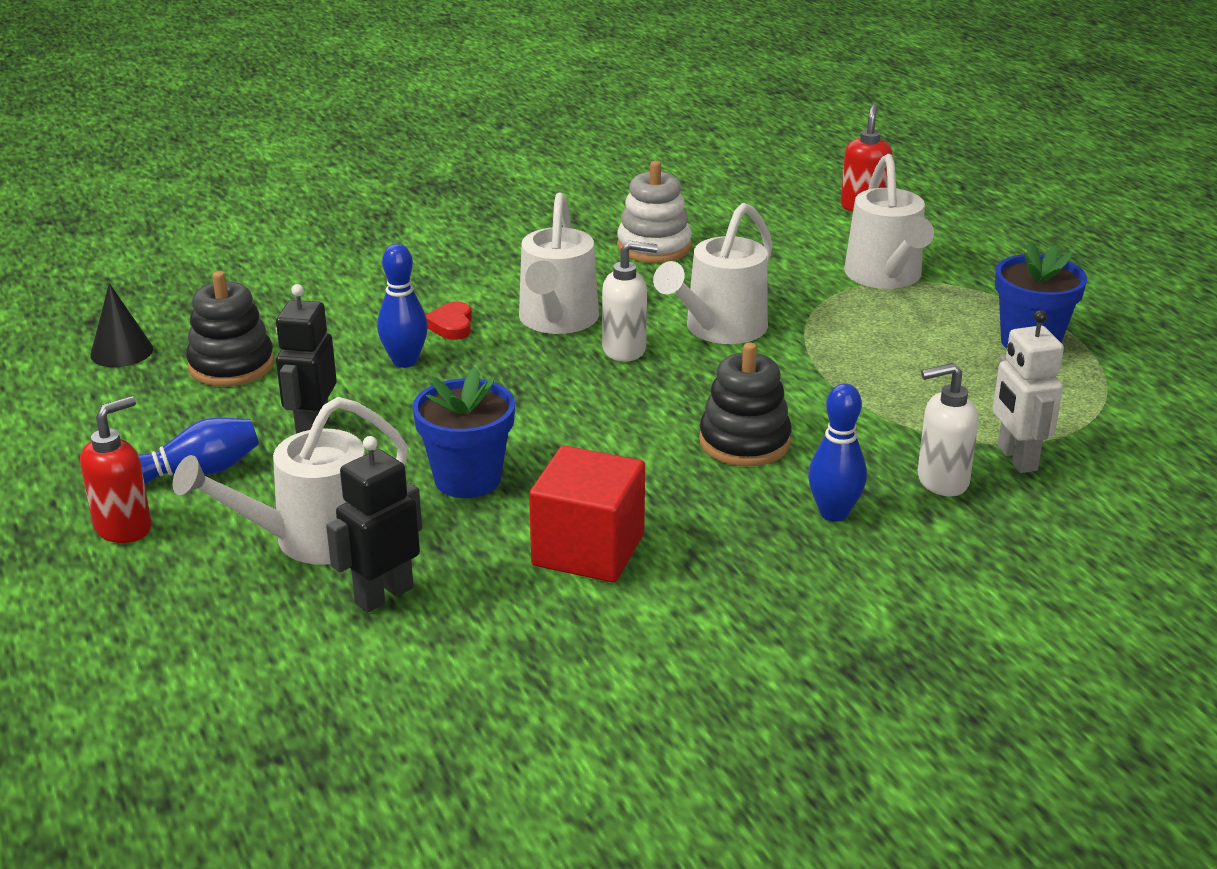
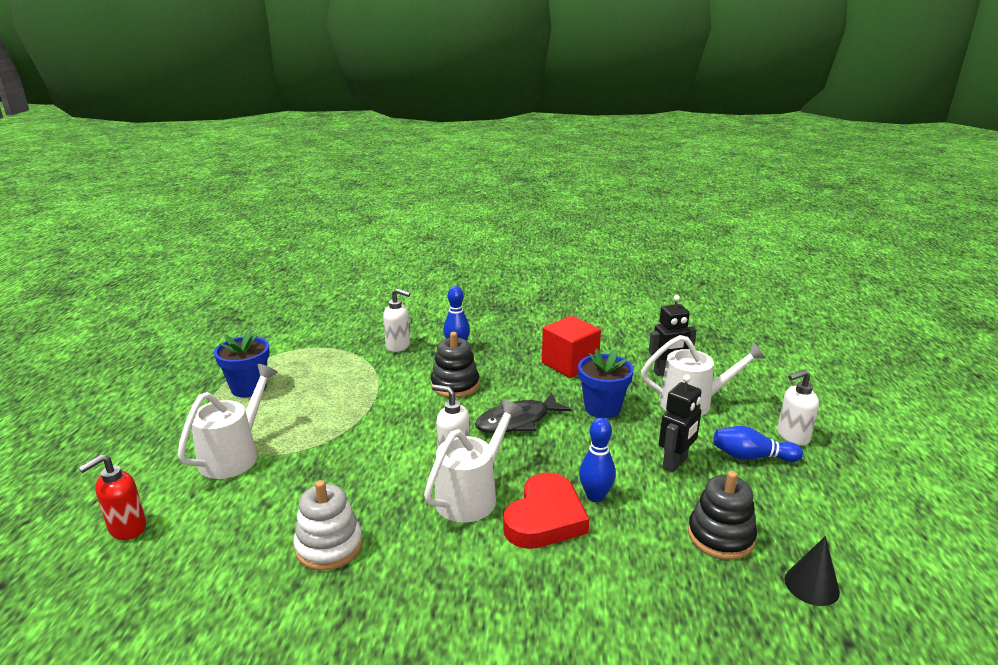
camera: 150 degrees left, 5 degrees down
(124, 528) = (792, 436): red soap dispenser -> white soap dispenser
(451, 325) = (545, 518): red heart -> red heart, size x2.13
(585, 418) = (517, 421): none -> black fish
(718, 330) = (384, 451): white watering can -> none
(1016, 458) = (356, 345): white robot -> none

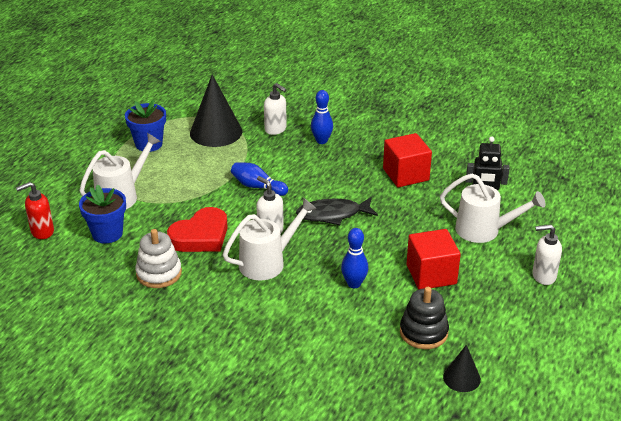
camera: 20 degrees right, 10 degrees up
(328, 360) = (216, 132): none -> black cone
(455, 385) = (302, 174): black stacking toy -> none
(545, 518) = (309, 290): red heart -> red heart (201, 236)
(602, 408) = (406, 218): blue flower pot -> blue flower pot (107, 233)
(675, 463) = (431, 274): black robot -> red cube
(751, 457) = (495, 284): blue bowling pin -> blue bowling pin (257, 187)

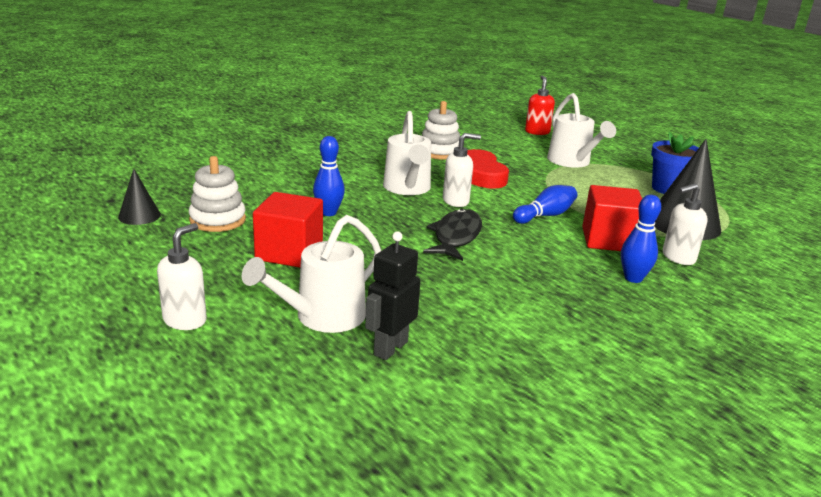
camera: 115 degrees right, 10 degrees down
(107, 233) = (515, 148): blue flower pot -> none
(406, 174) = (505, 309): red cube -> red cube (608, 240)
(423, 332) = (217, 220): black stacking toy -> white stacking toy

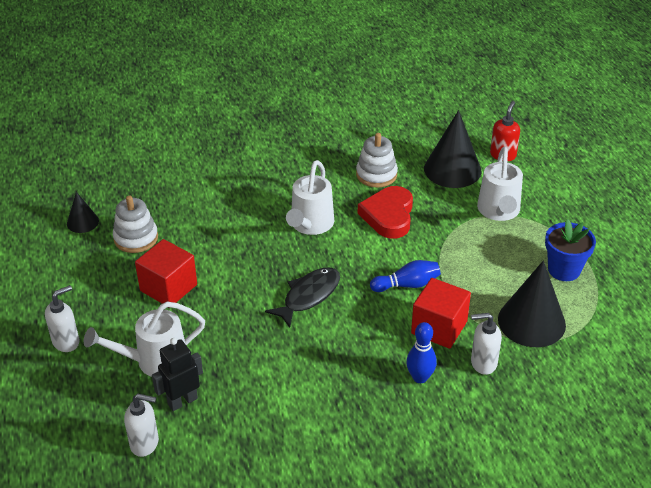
camera: 25 degrees right, 15 degrees up
(328, 213) = (224, 245): blue bowling pin -> none
(456, 201) = (341, 250): white soap dispenser -> white soap dispenser (145, 443)
(504, 143) = (452, 169): none -> black cone

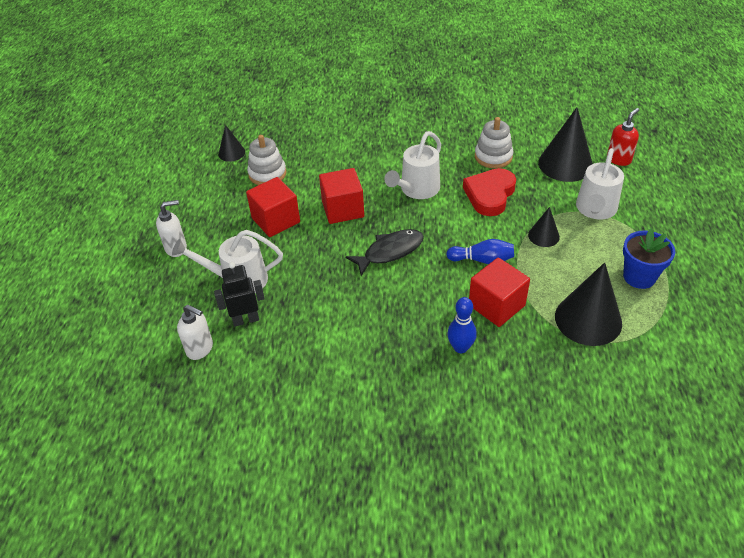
camera: 20 degrees right, 5 degrees up
(238, 261) = (343, 209): none -> red cube
(458, 248) = (543, 236): none -> black cone
(483, 363) = (525, 348): white soap dispenser -> none

